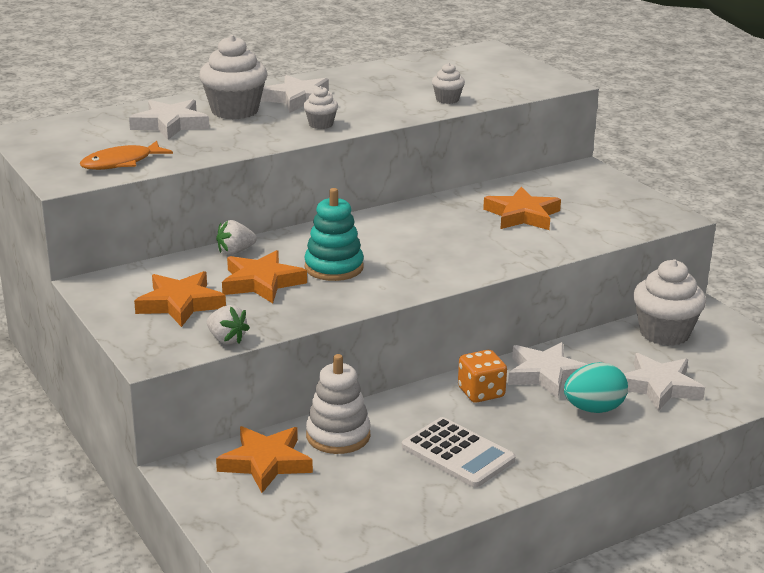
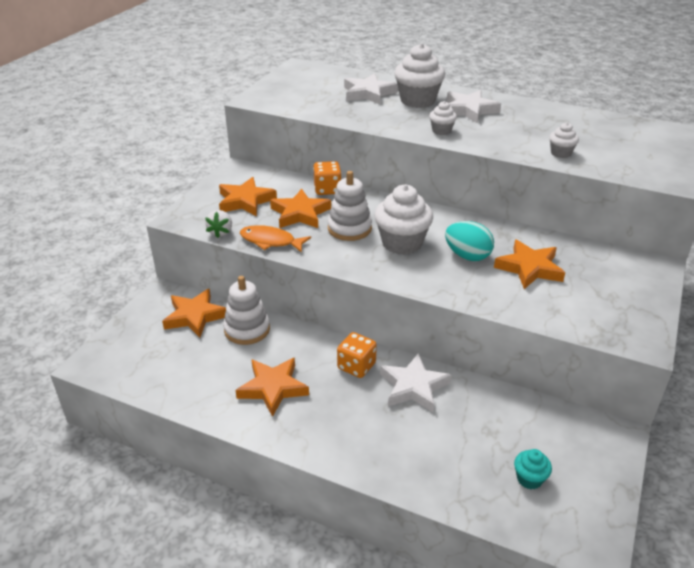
camera: 55 degrees right, 10 degrees up
(121, 163) = (296, 103): orange fish -> orange fish (270, 241)
(235, 251) = (327, 189): white strawberry -> orange dice
(334, 267) = (349, 228): turquoise stacking toy -> white stacking toy
(458, 453) = (273, 388): white calculator -> orange star
(593, 409) = (393, 431): turquoise egg -> turquoise egg (467, 256)
(659, 387) = (464, 455): white star -> none
(664, 333) = (549, 426): white cupcake -> white cupcake (402, 243)
(714, 369) = (529, 479): none -> turquoise cupcake

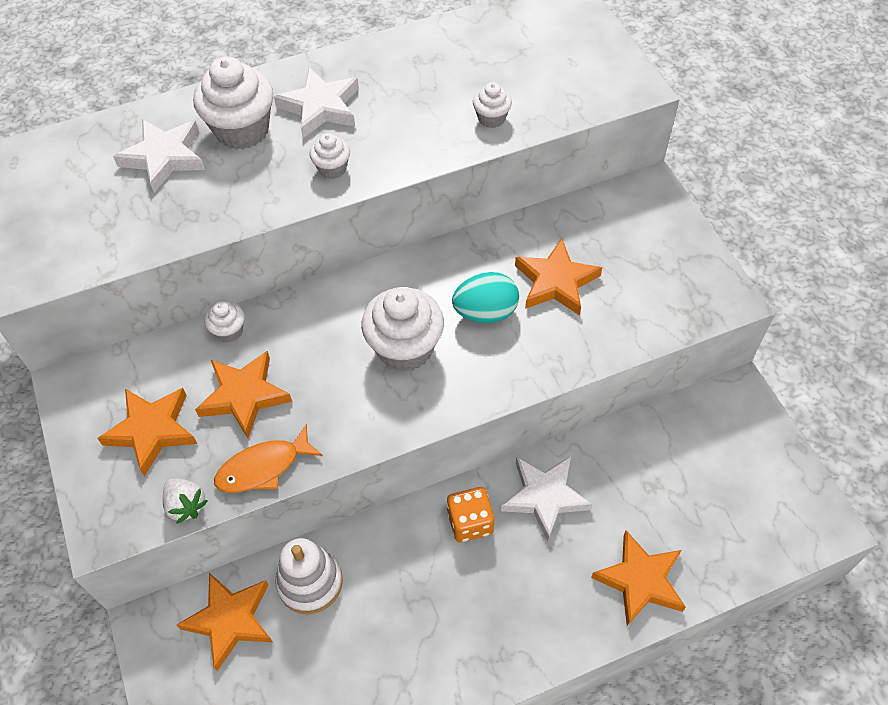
camera: 45 degrees left, 20 degrees up
(273, 388) = (424, 626): orange star -> orange star (640, 580)
(327, 189) = (229, 331): orange dice -> white cupcake
(349, 228) = (327, 373): white stacking toy -> none
(529, 479) = (727, 505): turquoise cupcake -> none

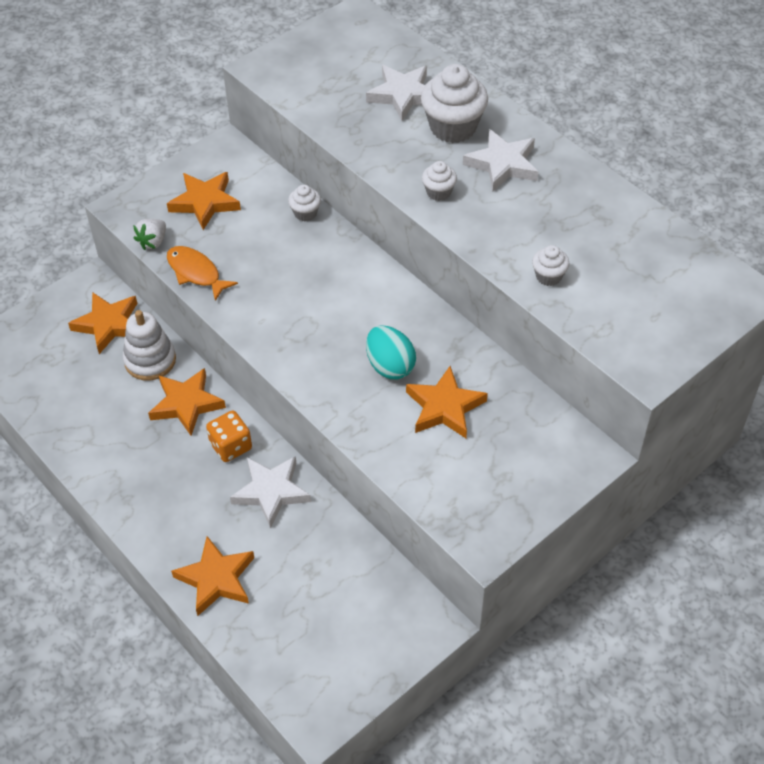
camera: 70 degrees right, 5 degrees down
(244, 396) = (251, 242): orange star -> orange star (186, 404)
(405, 348) = (332, 323): white cupcake -> none

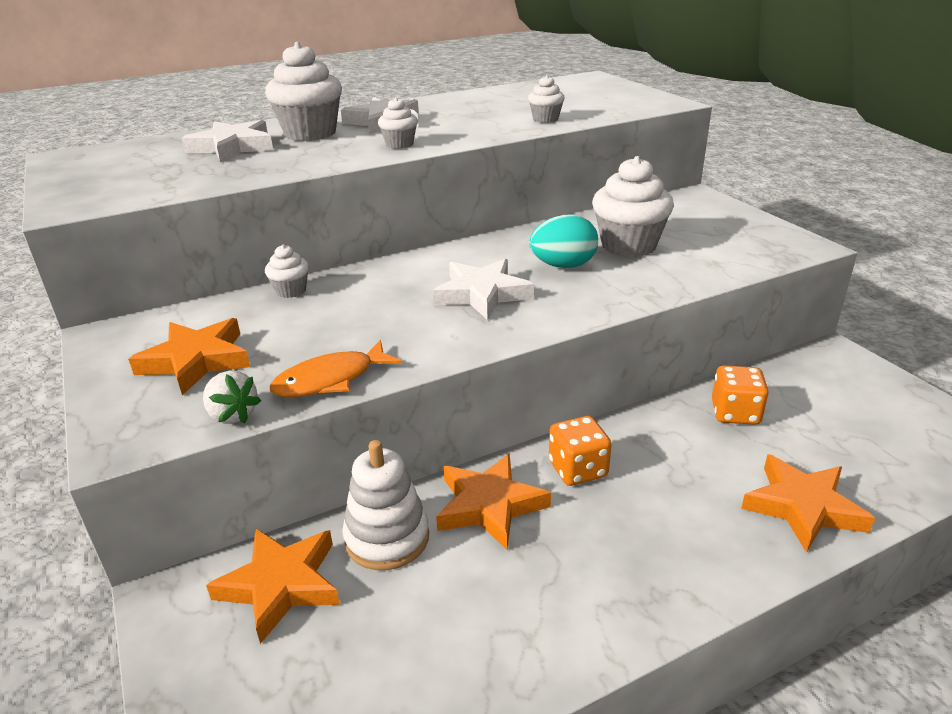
camera: 75 degrees left, 20 degrees down
(271, 492) = (659, 442): white star -> white star (482, 294)
(319, 541) = (735, 413): none -> orange dice
(444, 407) = (628, 245): orange star -> white cupcake

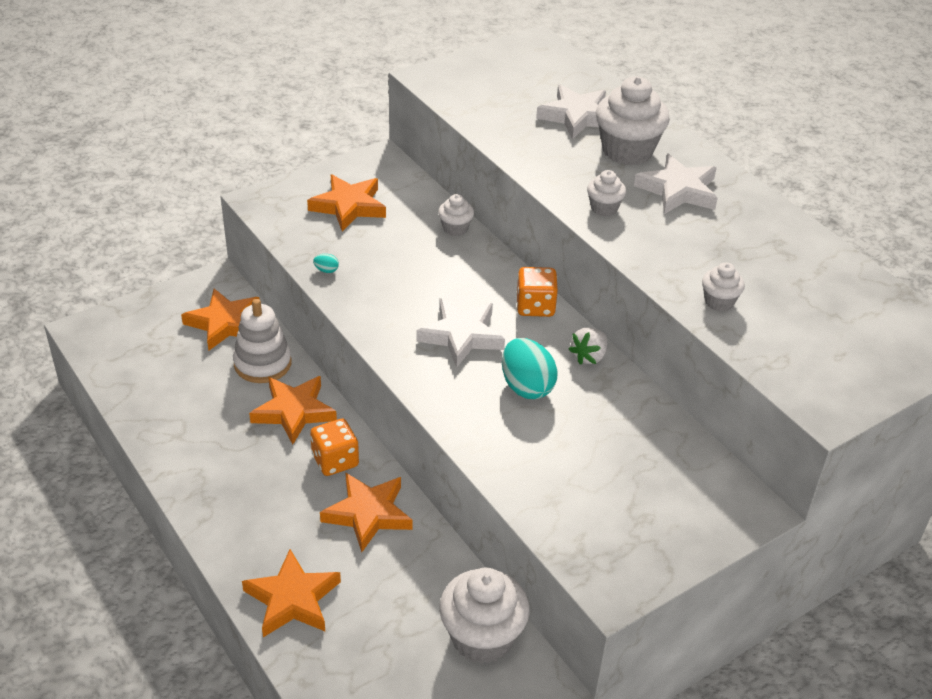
camera: 80 degrees right, 10 degrees up
(232, 415) = (286, 236): white strawberry -> white strawberry (589, 356)
(330, 380) = (326, 270): orange fish -> turquoise egg
(628, 245) = (583, 436): white cupcake -> white cupcake (482, 637)
(659, 445) = (368, 514): none -> orange star
(735, 413) = (419, 574): orange dice -> orange dice (535, 306)

